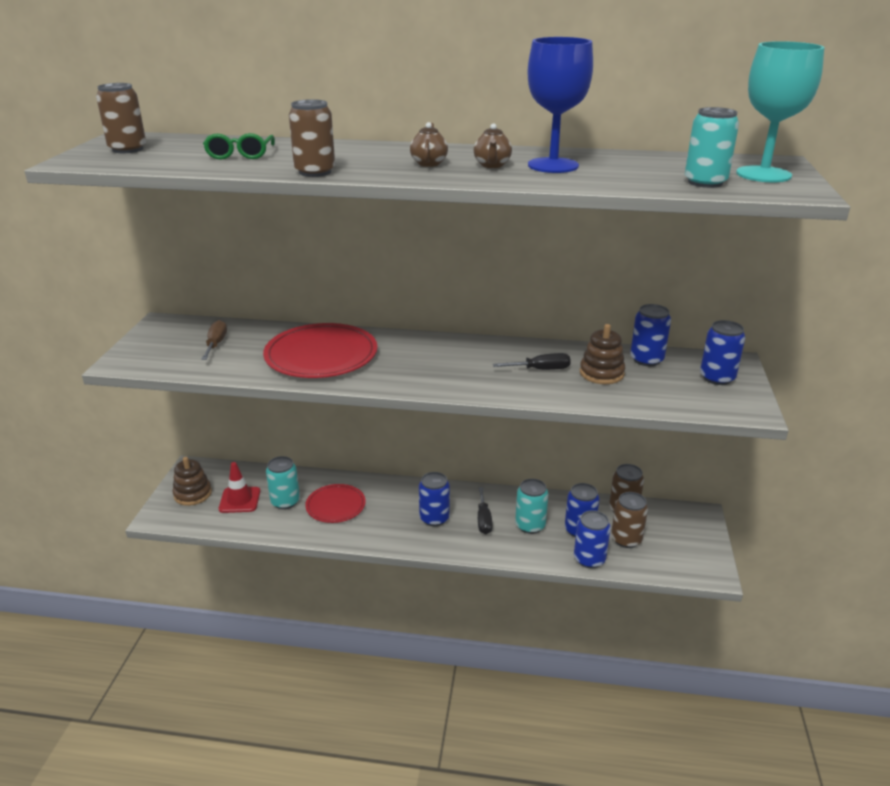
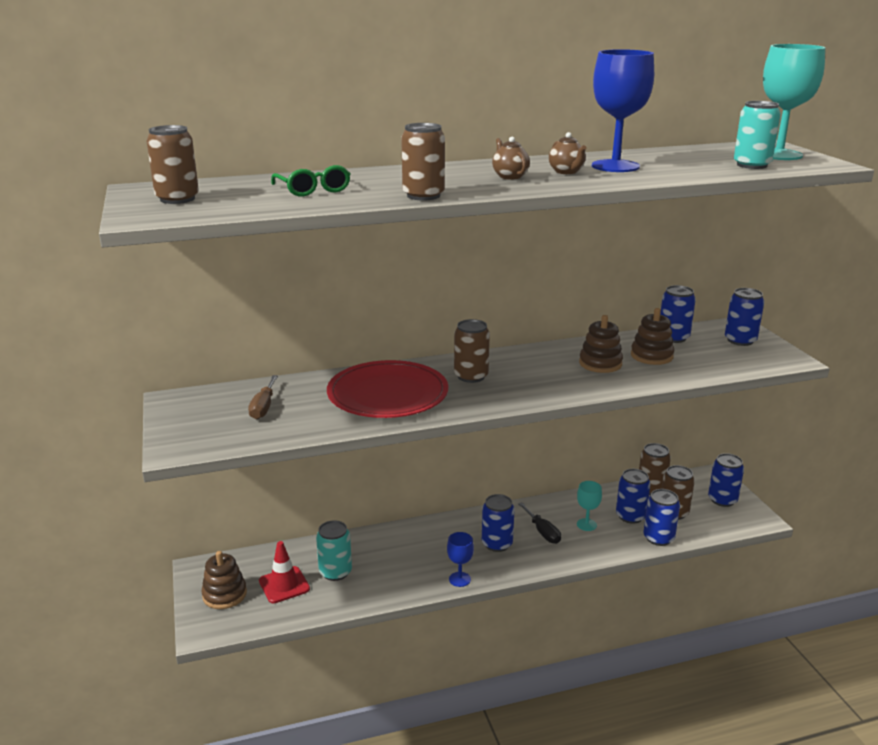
camera: 25 degrees left, 5 degrees down
(216, 344) = (263, 407): brown screwdriver -> brown screwdriver turned 150 degrees counterclockwise
(335, 505) = (391, 560): red plate -> none
(377, 539) = (459, 579): none -> blue goblet
(408, 355) = (471, 376): none -> brown can
(530, 525) = (586, 524): turquoise can -> turquoise goblet
(541, 369) = (600, 363): black screwdriver -> brown stacking toy
(689, 542) = (722, 500): none -> blue can

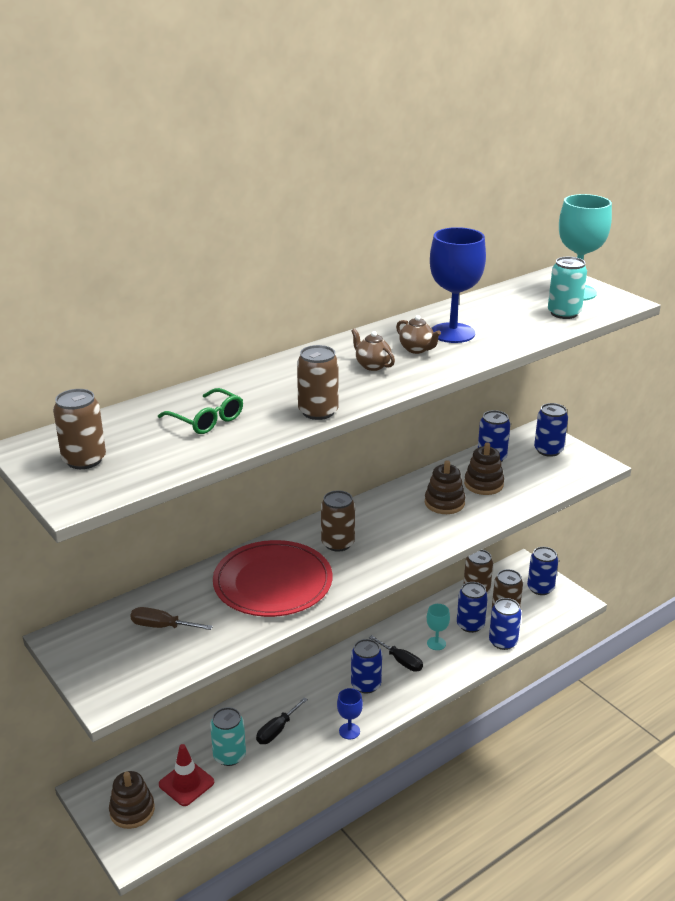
camera: 20 degrees left, 5 degrees up
(263, 407) = (162, 626): brown screwdriver -> brown screwdriver turned 120 degrees clockwise
(391, 562) = (277, 730): none -> black screwdriver

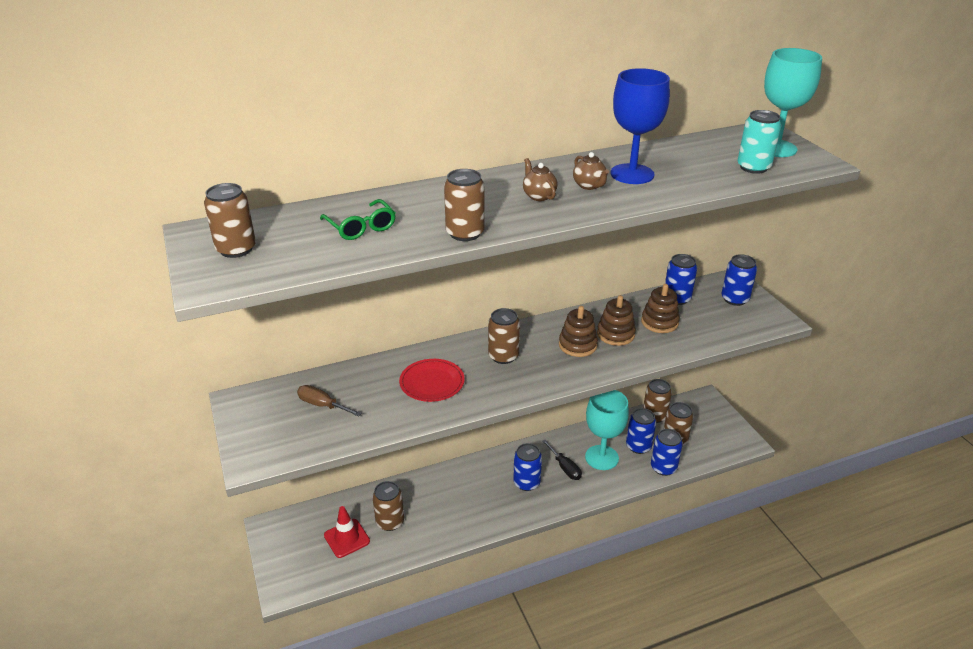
camera: 15 degrees right, 5 degrees up
(132, 810) = (296, 552): brown stacking toy -> brown stacking toy (577, 345)
(229, 755) = (390, 522): turquoise can -> brown can
(273, 582) = (432, 382): red plate -> red plate, size x0.60
(277, 730) = (437, 508): black screwdriver -> none
(349, 731) = (498, 522): blue goblet -> none
(436, 643) = (601, 457): turquoise goblet -> turquoise goblet, size x1.93
(540, 588) = (715, 424): blue can -> none

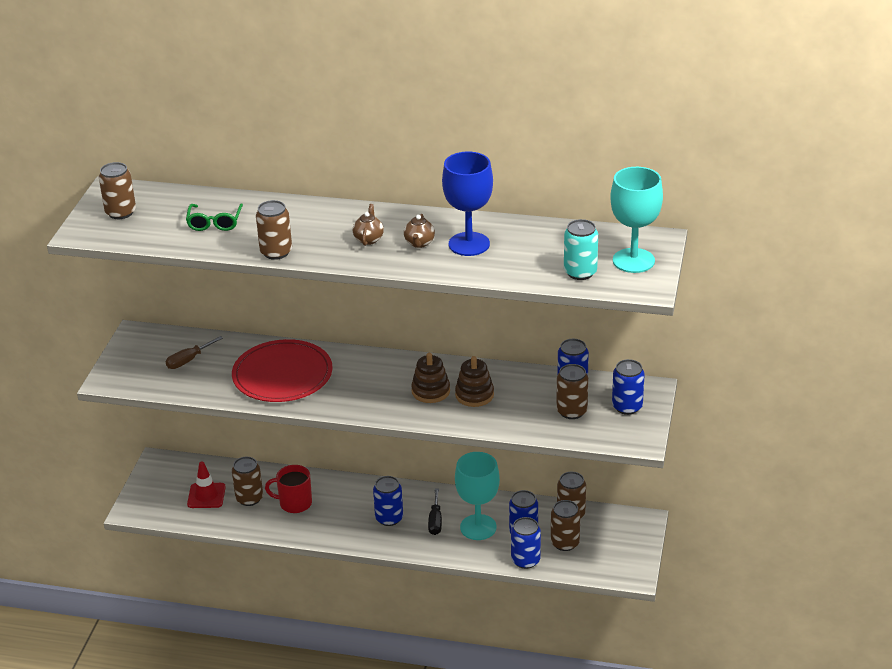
camera: 35 degrees right, 0 degrees up
(322, 405) = (188, 360): brown screwdriver -> brown screwdriver turned 105 degrees counterclockwise
(432, 382) = (282, 375): red plate -> red plate, size x1.66
(435, 507) = (294, 503): none -> red mug
(503, 356) = (360, 376): brown can -> brown can (571, 411)
(659, 322) = (527, 400): brown stacking toy -> none

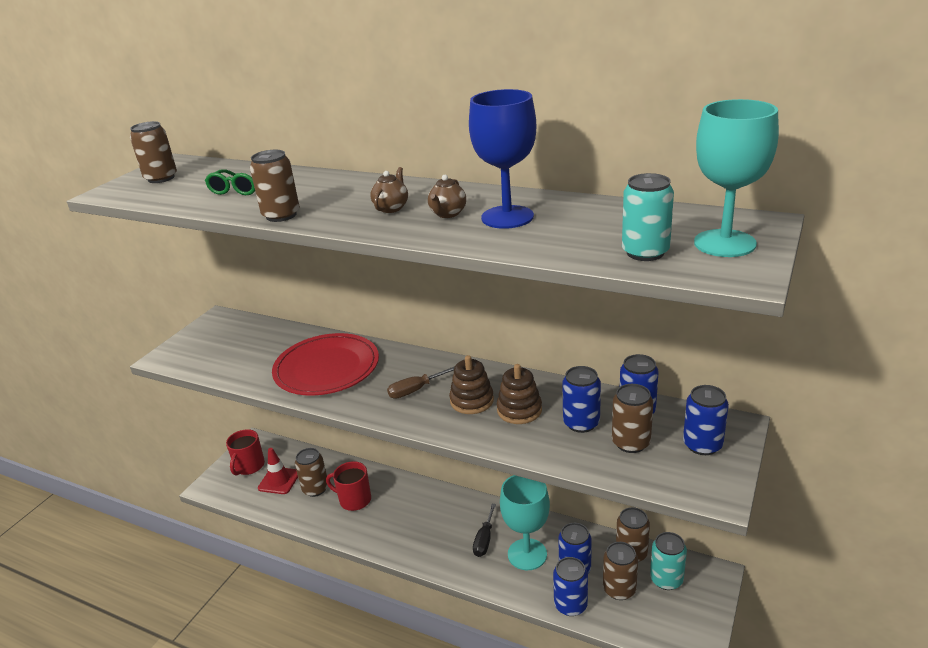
camera: 15 degrees right, 5 degrees down
(166, 486) = (249, 466): none -> red mug
(188, 360) = (247, 345): brown screwdriver -> brown screwdriver (415, 390)
(389, 518) = (439, 529): blue can -> blue can (581, 423)
(603, 530) = (666, 579): none -> turquoise can

